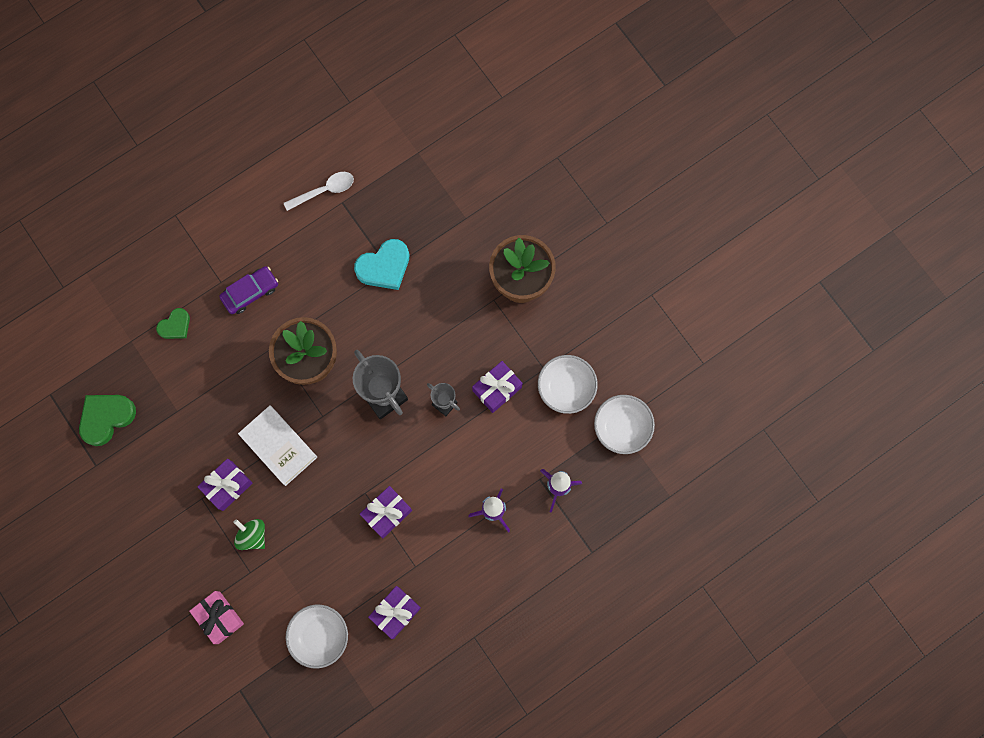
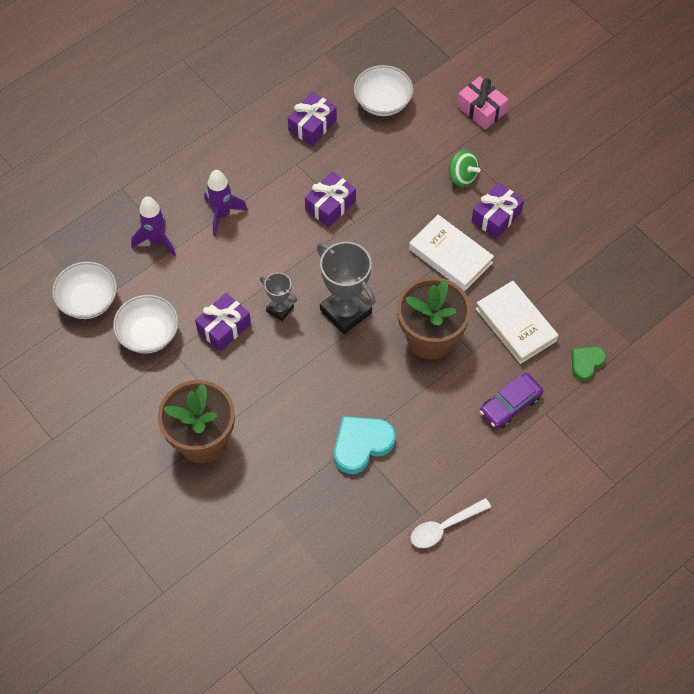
camera: 175 degrees right, 15 degrees down
(106, 418) = (636, 268): green heart -> none
(230, 369) = (516, 325): none -> white book

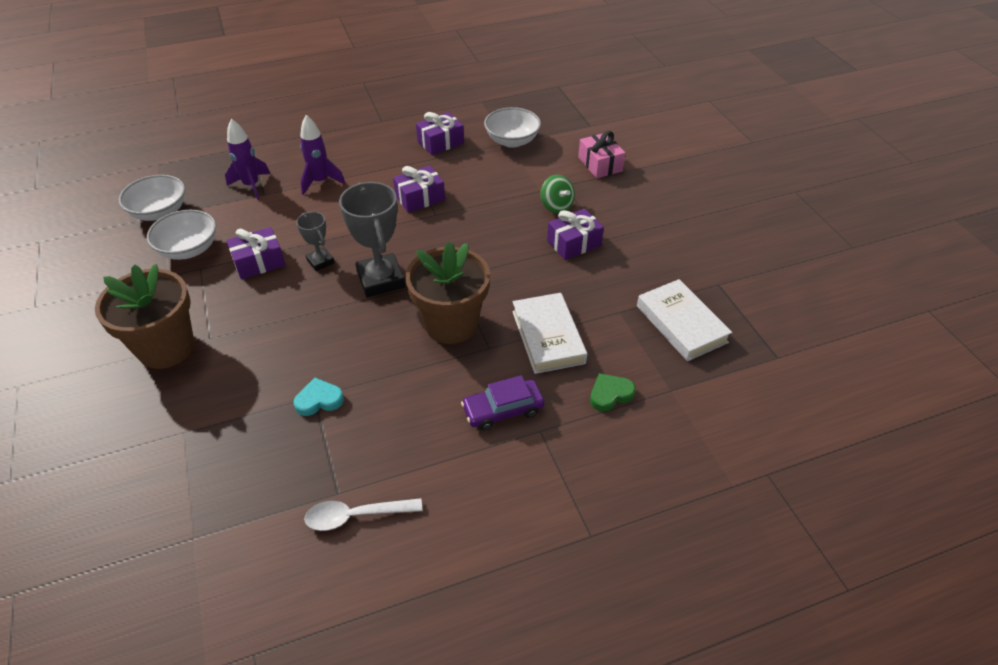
camera: 20 degrees right, 15 degrees down
(361, 445) = (319, 400): turquoise heart -> turquoise heart, size x0.61
(450, 256) = (510, 262): white book -> white book (681, 324)

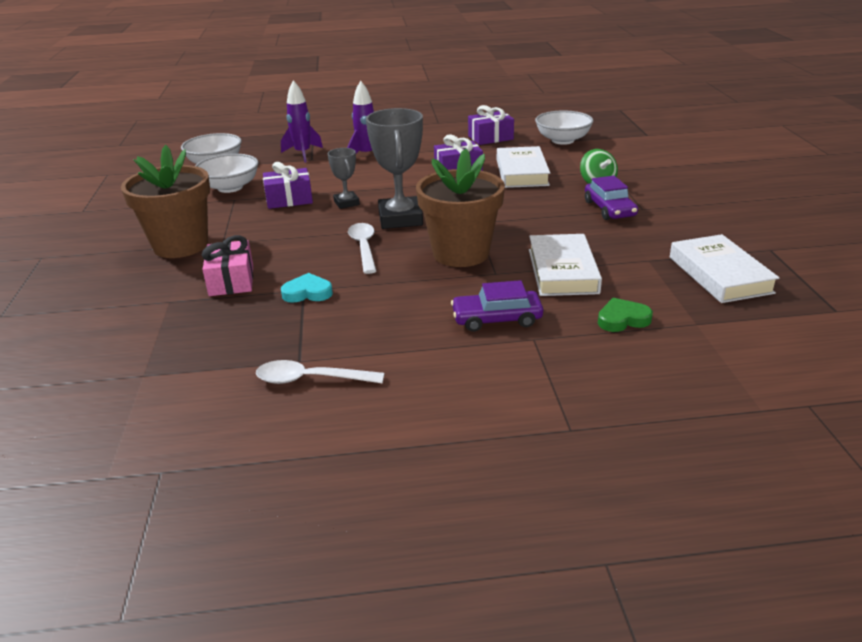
camera: 15 degrees right, 15 degrees down
(356, 327) = (364, 248): none -> white spoon
(482, 196) = (521, 172): none -> white book
(574, 243) = (609, 209): purple gift -> purple car
(600, 164) = (651, 159): pink gift -> pink gift (231, 280)

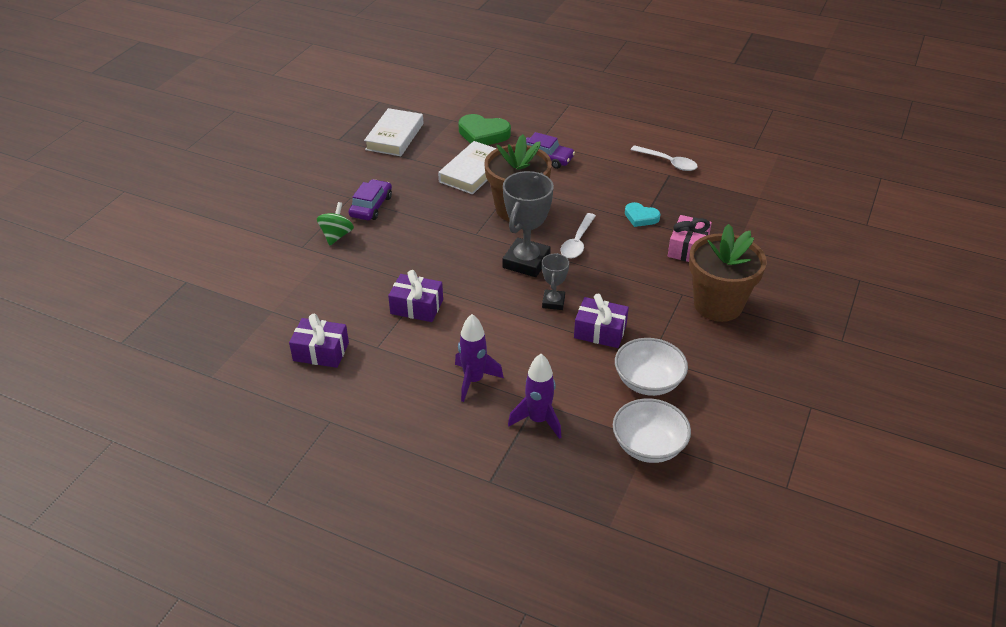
camera: 150 degrees left, 10 degrees up
(521, 172) = (370, 277): white book -> none
(562, 140) = (266, 310): white bowl -> none
(622, 319) = (483, 134): green heart -> green heart, size x1.64

